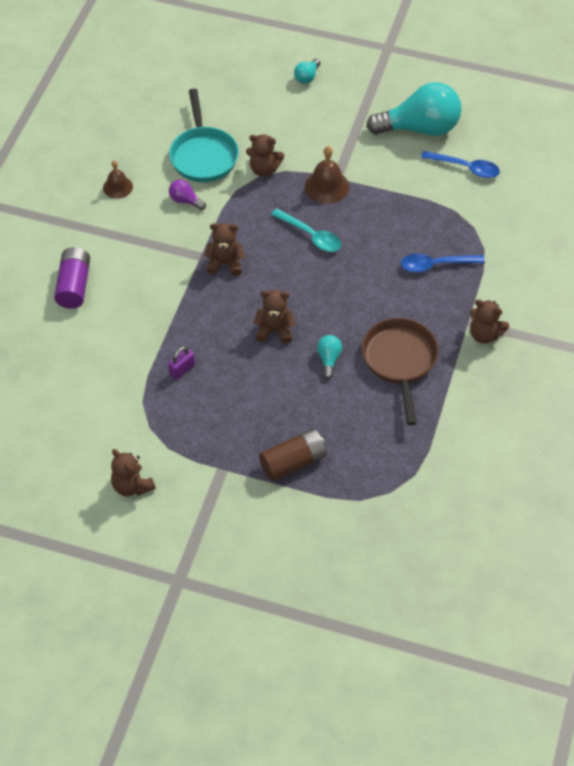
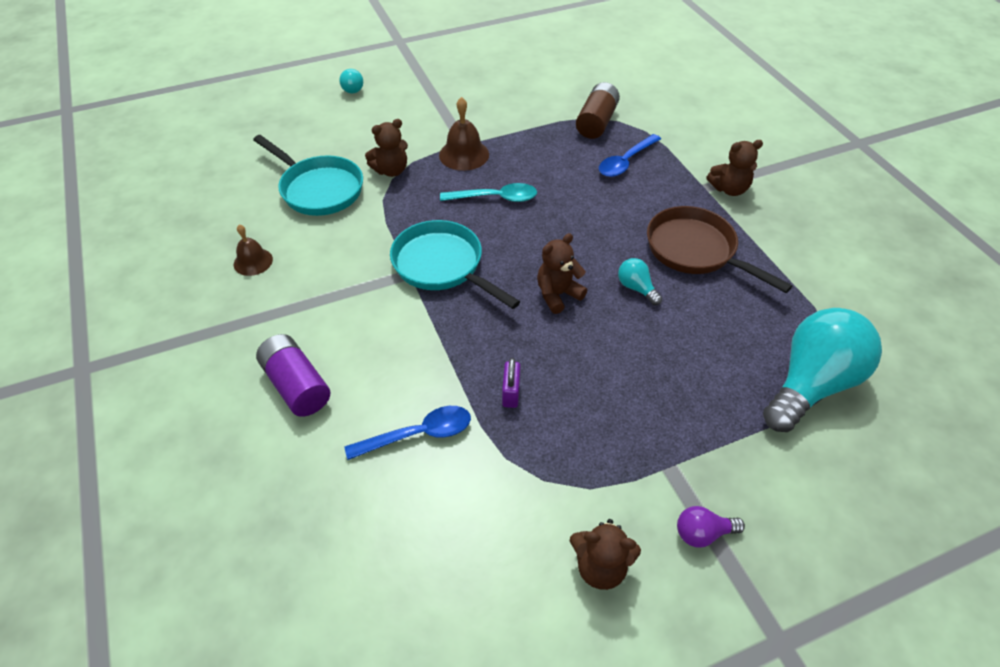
camera: 40 degrees left, 5 degrees down
(185, 201) = (341, 235): purple light bulb -> purple light bulb (702, 533)
(225, 263) = (442, 266): brown teddy bear -> turquoise pan
(293, 462) = (725, 406): brown battery -> brown battery (596, 122)
(420, 128) = (491, 79): turquoise light bulb -> turquoise light bulb (811, 384)
(465, 168) = (559, 86): blue spoon -> blue spoon (418, 434)

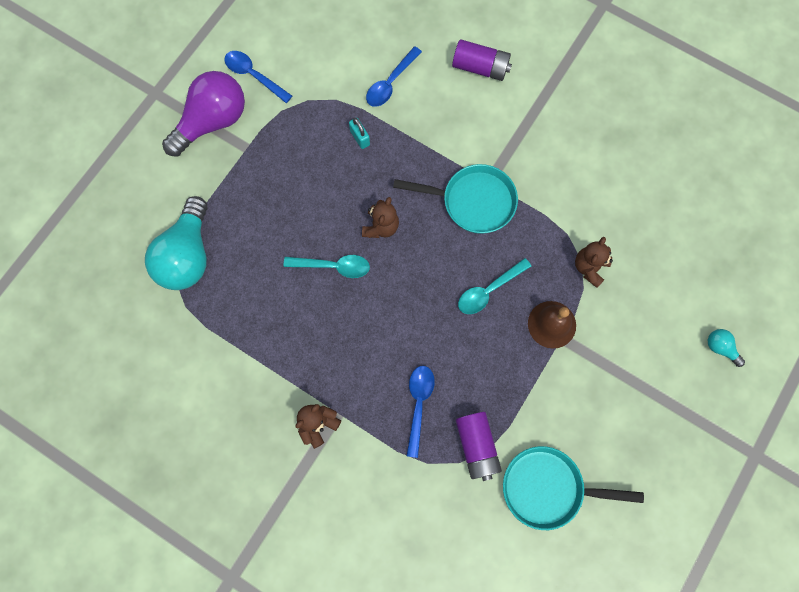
camera: 145 degrees right, 25 degrees up
(253, 261) = (595, 125): brown bell -> none
(319, 189) = (621, 213): turquoise pan -> turquoise pan (548, 488)
(511, 393) = (360, 138): purple padlock -> turquoise padlock
(596, 122) = (476, 446): brown battery -> purple battery
(600, 566) = (254, 75): brown teddy bear -> blue spoon
(636, 288) = (333, 266): turquoise light bulb -> turquoise spoon
(695, 250) = (311, 331): brown pan -> none
(702, 533) = (212, 122): purple light bulb -> purple light bulb, size x2.35

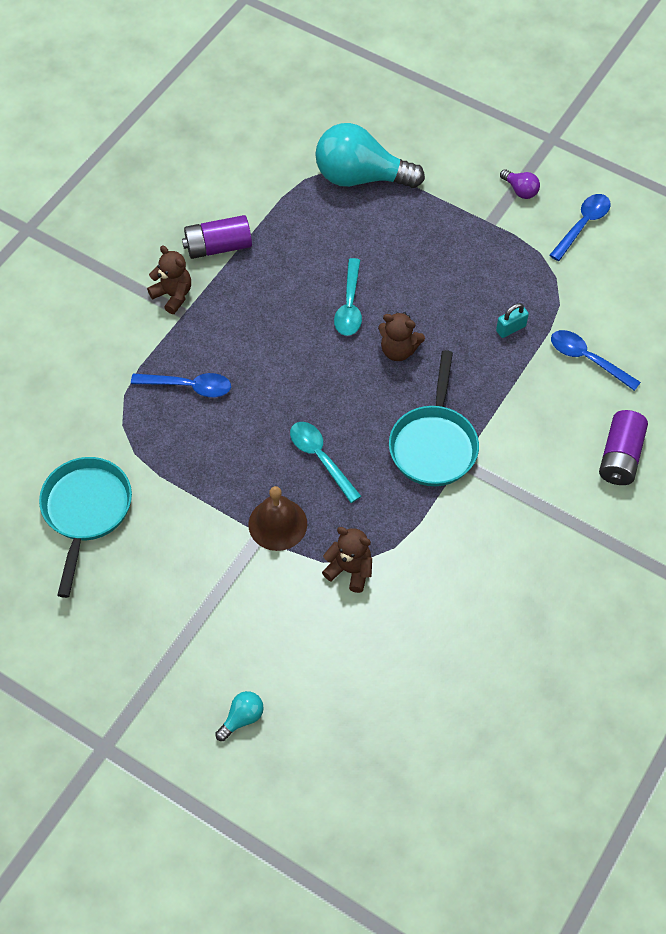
camera: 90 degrees right, 15 degrees down
(212, 122) = (520, 190): purple light bulb -> purple light bulb, size x0.42
(476, 446) = (138, 441): purple battery -> purple battery (218, 247)

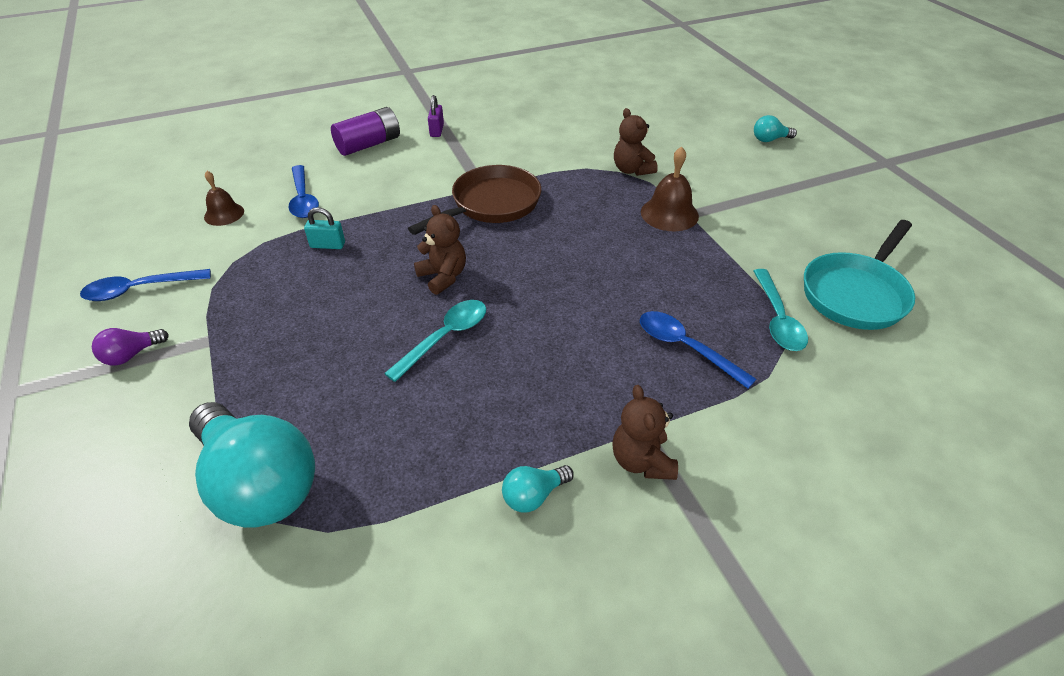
camera: 145 degrees left, 15 degrees down
(218, 247) = (533, 495): purple battery -> turquoise light bulb
(320, 458) = (595, 236): turquoise spoon -> turquoise spoon (777, 319)
(434, 445) = (491, 204): turquoise pan -> brown pan
(520, 190) = (131, 355): purple light bulb -> purple light bulb turned 120 degrees counterclockwise
(584, 518) = (437, 130): none -> purple padlock
(624, 310) = (224, 214): none -> brown bell

